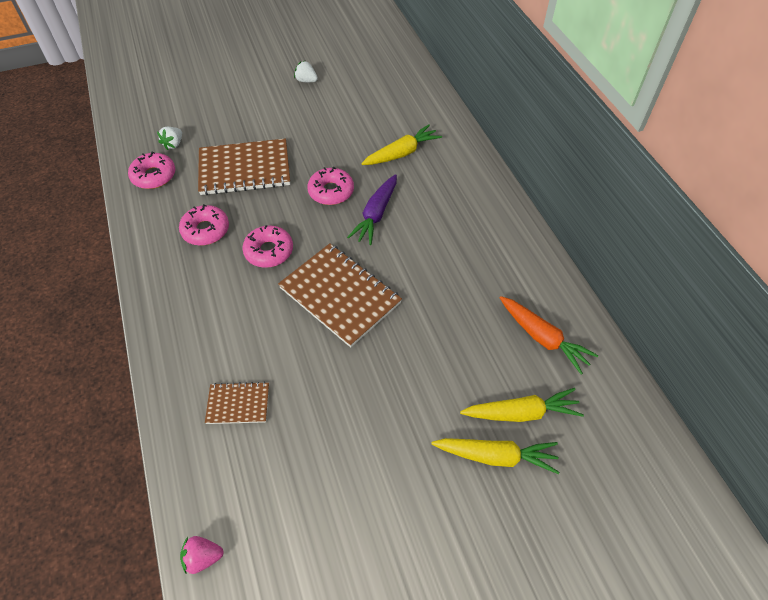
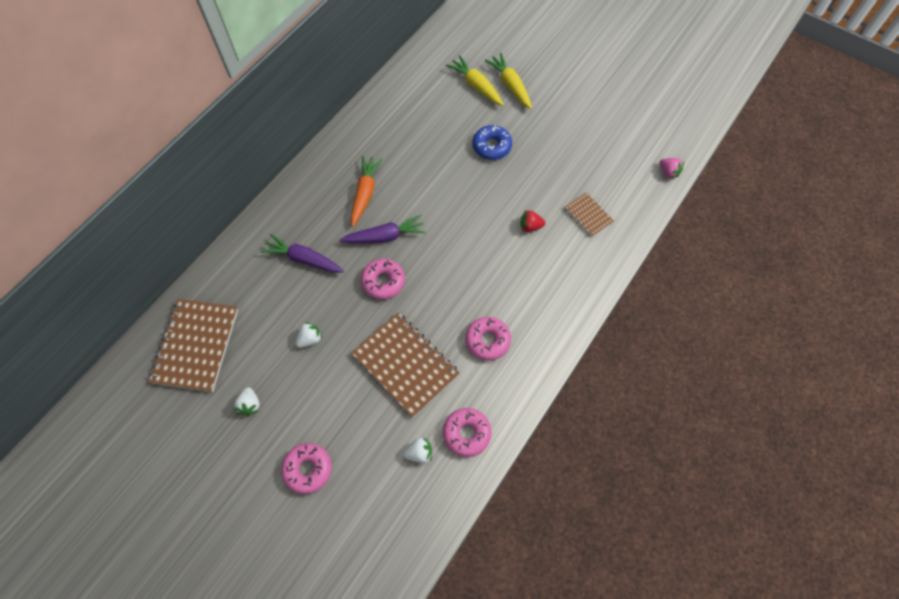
camera: 125 degrees left, 10 degrees up
(269, 251) = (472, 282): pink donut -> pink donut (308, 469)
(278, 337) = (530, 226): none -> red strawberry
(324, 127) = (310, 339): none -> white strawberry
(340, 295) = (472, 213): brown notebook -> brown notebook (196, 346)
(402, 153) = (304, 259): yellow carrot -> purple carrot
(412, 368) = (491, 146): none -> blue donut
(543, 338) = (418, 96): orange carrot -> orange carrot (365, 193)

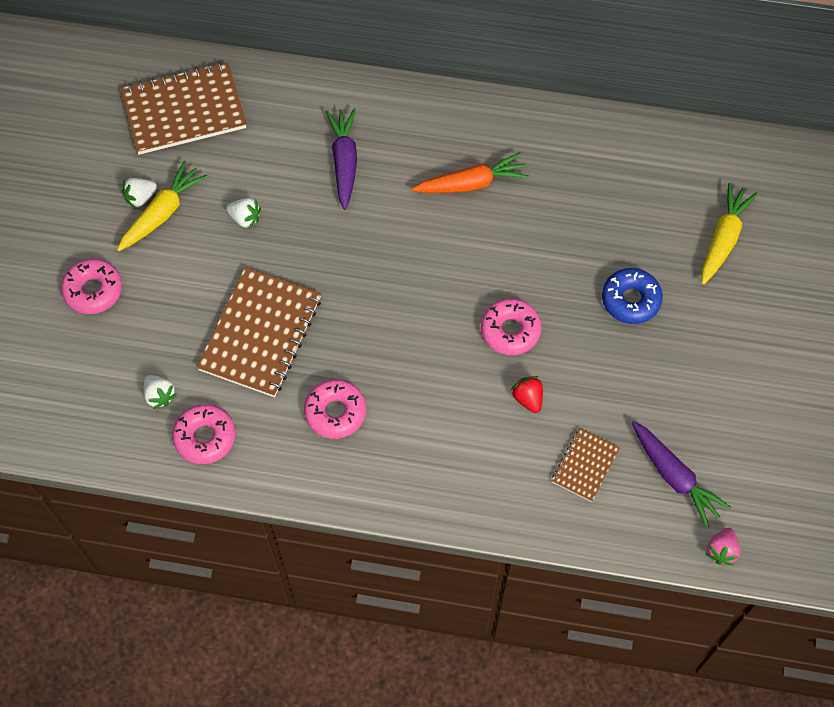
camera: 65 degrees right, 0 degrees up
(383, 281) = (357, 261): pink donut -> pink donut (510, 330)
(385, 236) = (421, 234): purple carrot -> purple carrot (674, 477)
(510, 85) = (751, 281): yellow carrot -> yellow carrot (162, 213)

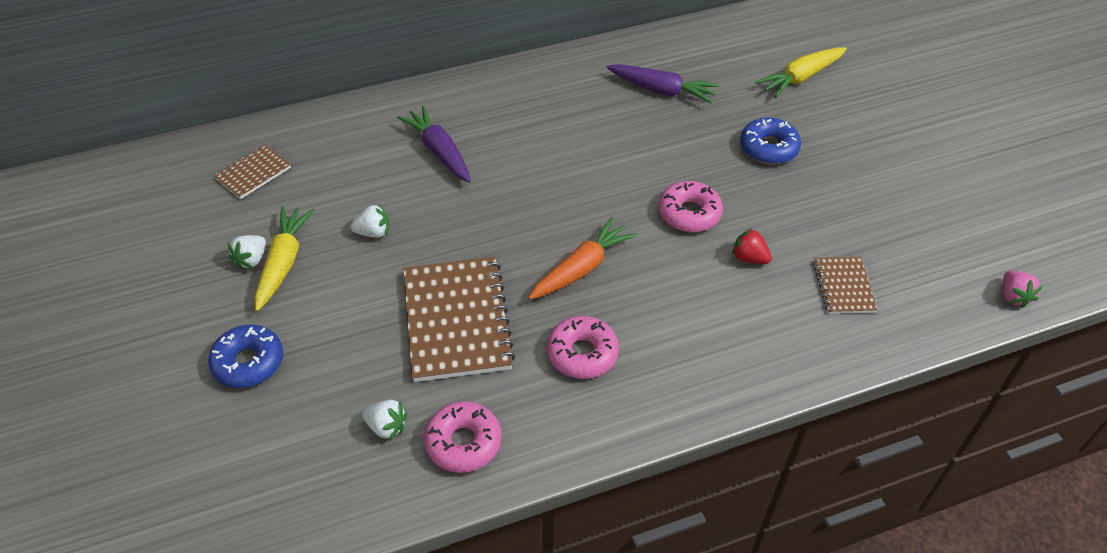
camera: 30 degrees left, 15 degrees down
(93, 290) = (248, 362): pink donut -> blue donut
(184, 110) = (253, 173): brown notebook -> brown notebook, size x0.52
(471, 183) = (566, 122): orange carrot -> orange carrot (581, 268)
(674, 477) = (923, 259): purple carrot -> purple carrot (662, 90)
(723, 238) = (800, 78): yellow carrot -> yellow carrot turned 120 degrees counterclockwise

